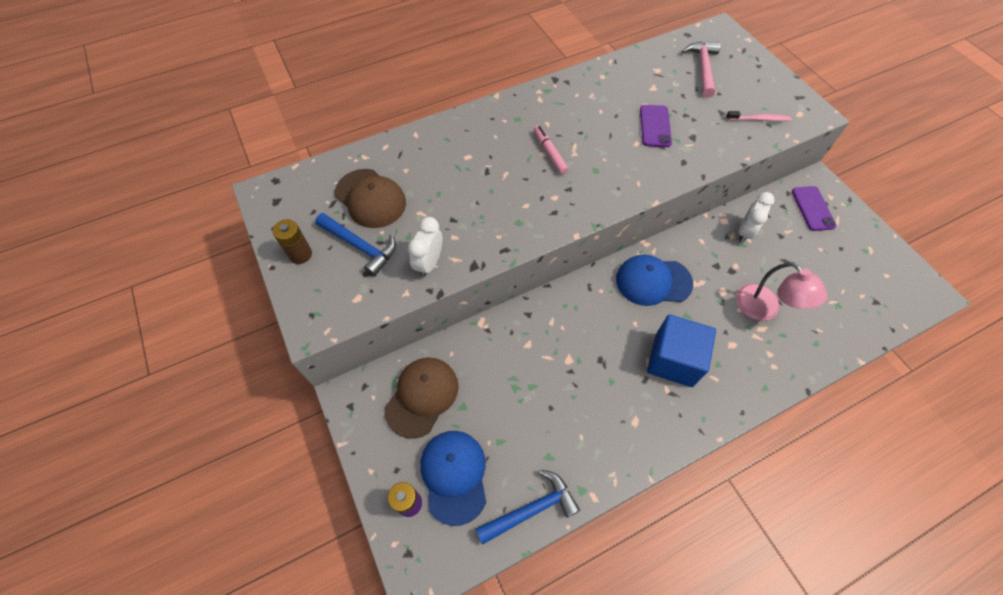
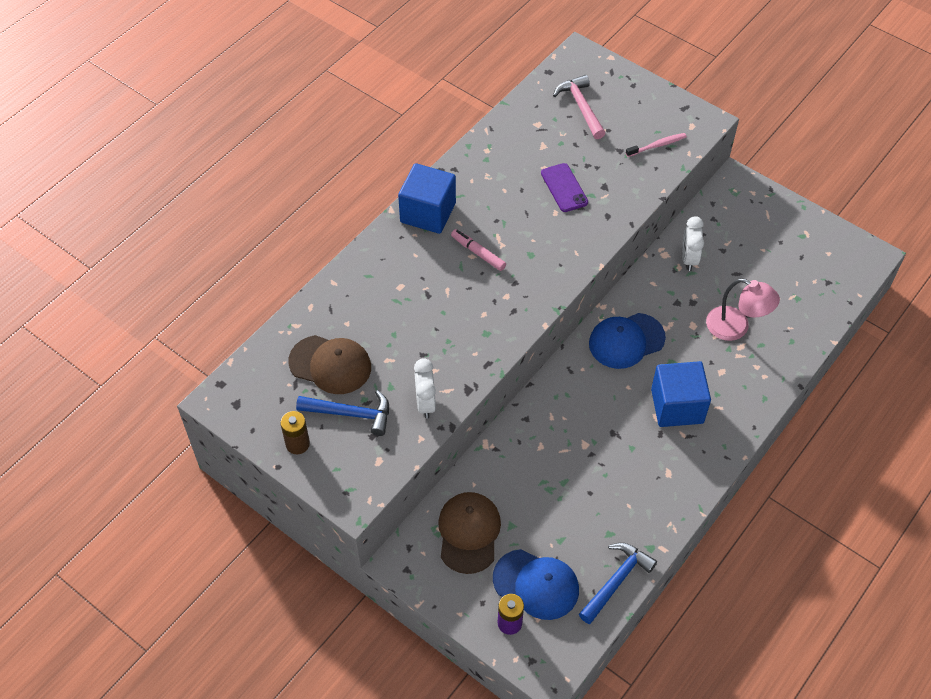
camera: 25 degrees left, 5 degrees down
(454, 476) = (536, 584): blue cap -> blue cap turned 150 degrees clockwise
(525, 107) = (428, 213): none -> blue cube
(813, 208) = (741, 211): purple phone -> none

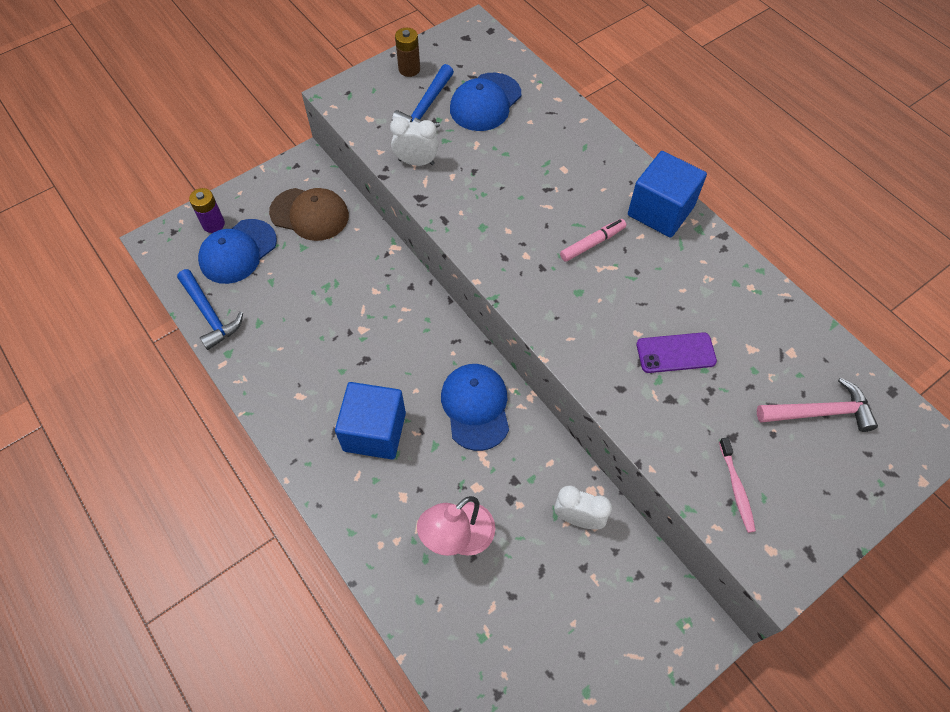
camera: 105 degrees right, 5 degrees up
(330, 365) = (485, 102): brown cap -> blue cap

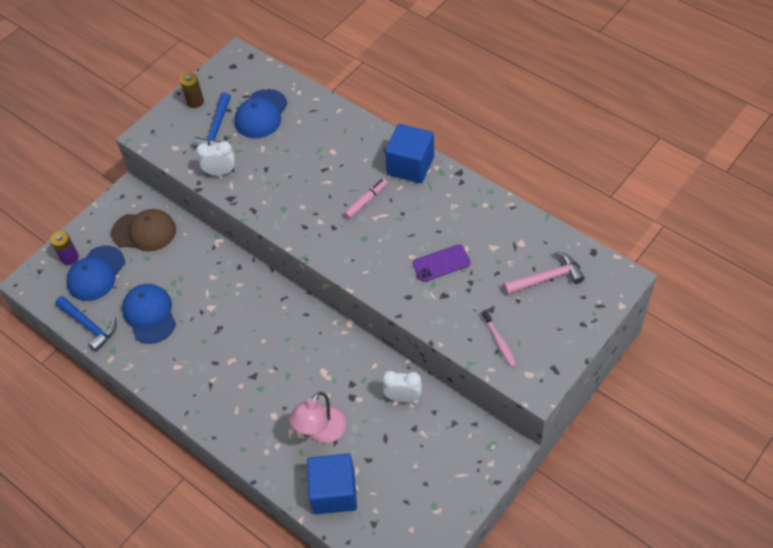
camera: 10 degrees left, 5 degrees down
(374, 431) = (240, 377): blue cube -> blue cube (334, 492)
(476, 407) = (311, 341): blue cap -> blue cap (149, 314)

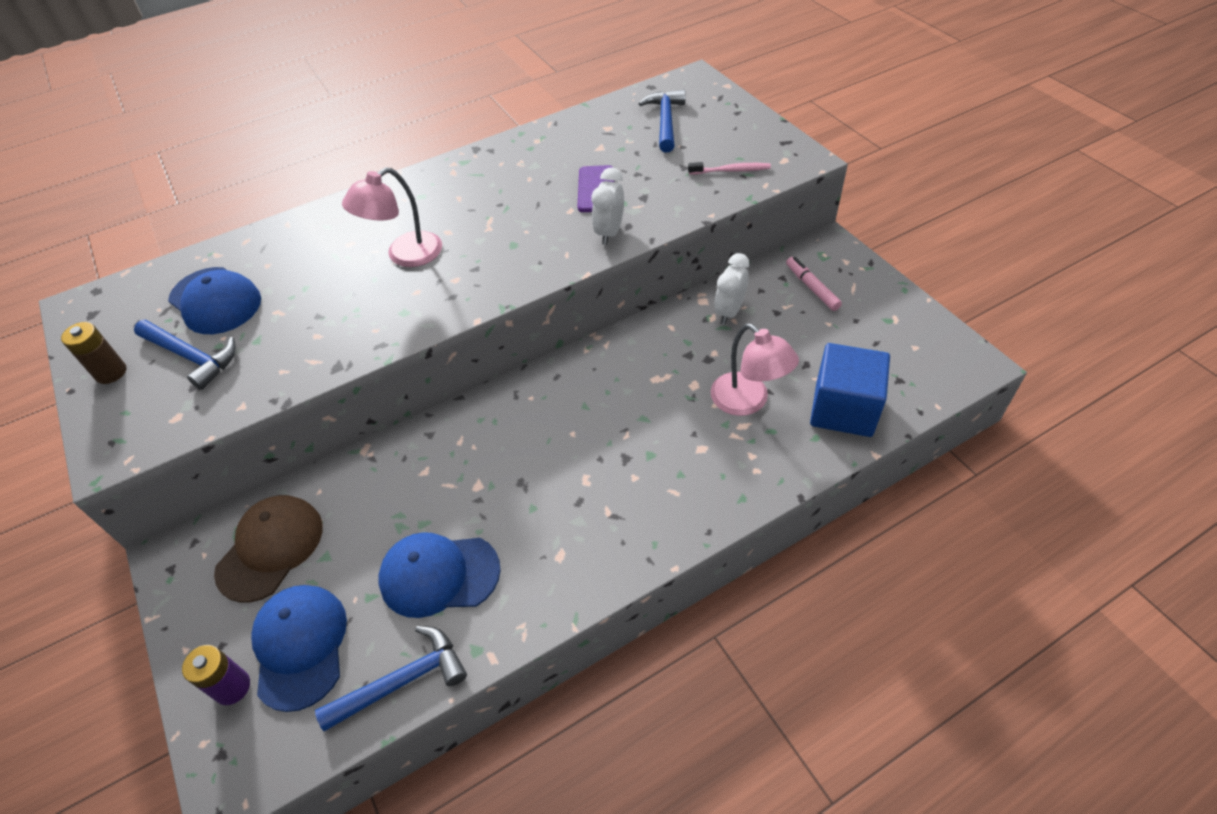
camera: 70 degrees left, 5 degrees down
(96, 274) = (300, 646): blue cap -> blue cap turned 150 degrees counterclockwise
(220, 172) = (278, 368): white clock -> white clock (609, 232)
(332, 185) = (405, 255): none -> pink lamp
(366, 201) = (456, 230): pink marker -> pink marker (811, 288)
(410, 165) = (433, 182): blue cube -> none
(547, 278) = (665, 121): pink hammer -> blue hammer

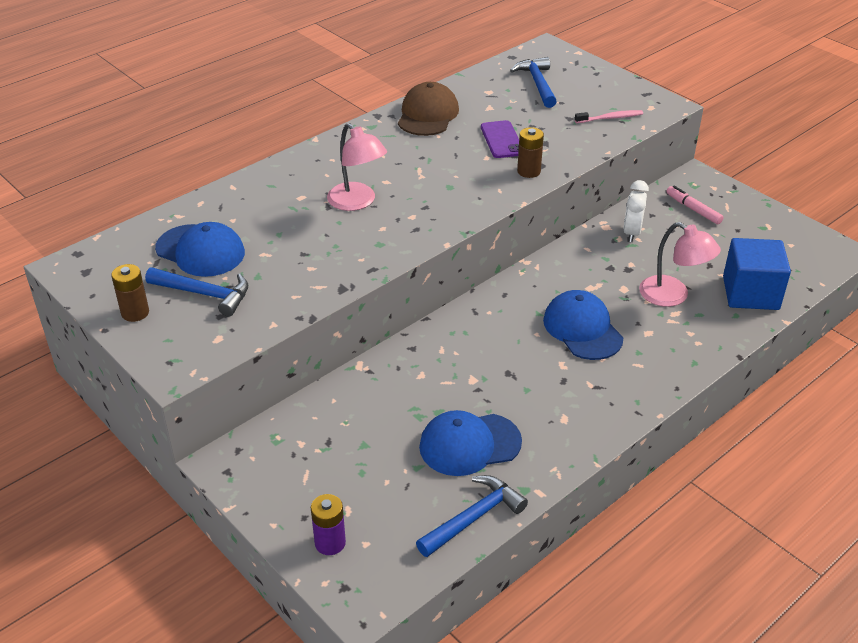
camera: 15 degrees left, 10 degrees down
(270, 548) = (312, 445): brown cap -> brown cap (428, 115)
(300, 646) = (375, 507): blue cap -> blue cap (582, 329)
(405, 255) = (357, 202): pink lamp -> pink lamp turned 75 degrees counterclockwise
(609, 232) = (528, 171): white clock -> brown battery

